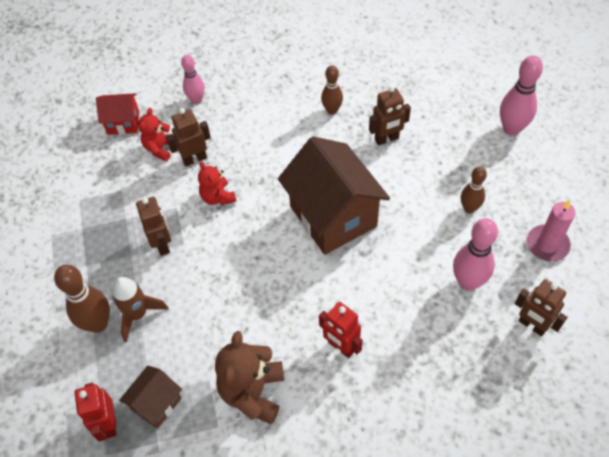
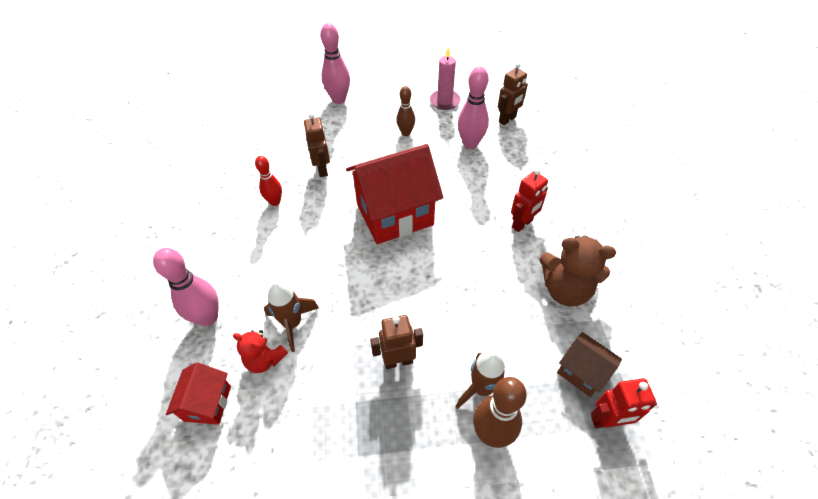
camera: 85 degrees left, 5 degrees down
(194, 159) = (292, 324): brown robot -> brown rocket
(196, 100) = (208, 318): pink bowling pin -> pink bowling pin, size x1.56
(218, 197) = (350, 304): red teddy bear -> none
(332, 110) = (275, 202): brown bowling pin -> red bowling pin
(333, 216) = (395, 214): brown house -> red house

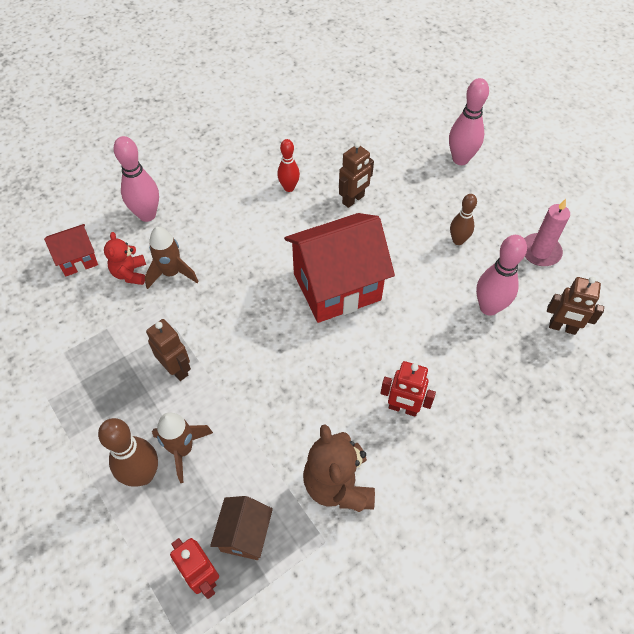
camera: 60 degrees right, 5 degrees up
(395, 214) = (337, 287): red house -> red house turned 60 degrees counterclockwise

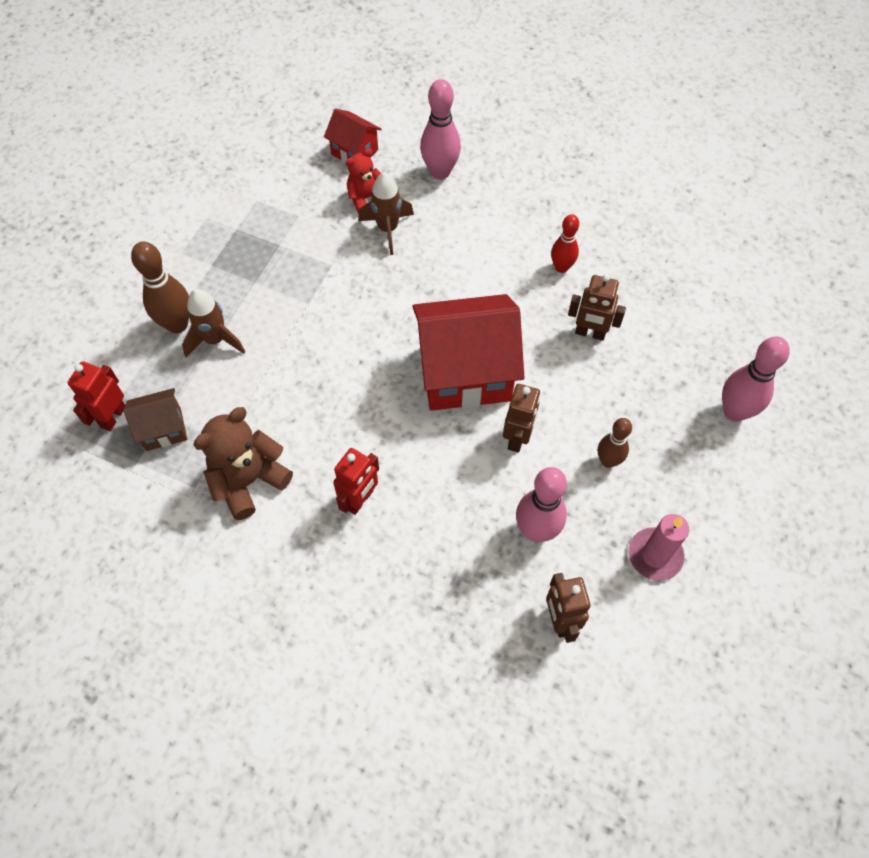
camera: 60 degrees right, 5 degrees up
(176, 369) = (290, 291): brown robot -> brown robot (517, 438)
(337, 287) = (465, 373): red house -> red house turned 45 degrees counterclockwise
(403, 408) = (360, 500): red robot -> red robot turned 135 degrees counterclockwise

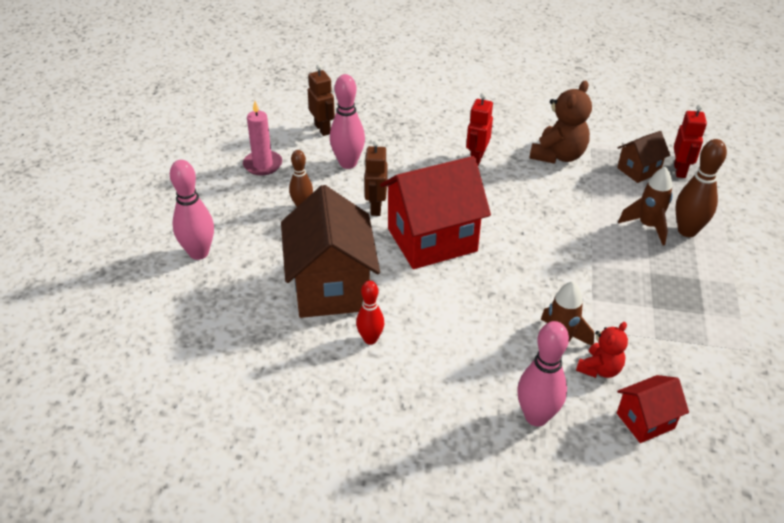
camera: 165 degrees right, 20 degrees down
(354, 152) = (645, 421): red house -> red house turned 45 degrees counterclockwise
(590, 333) = (331, 287): brown robot -> brown house

